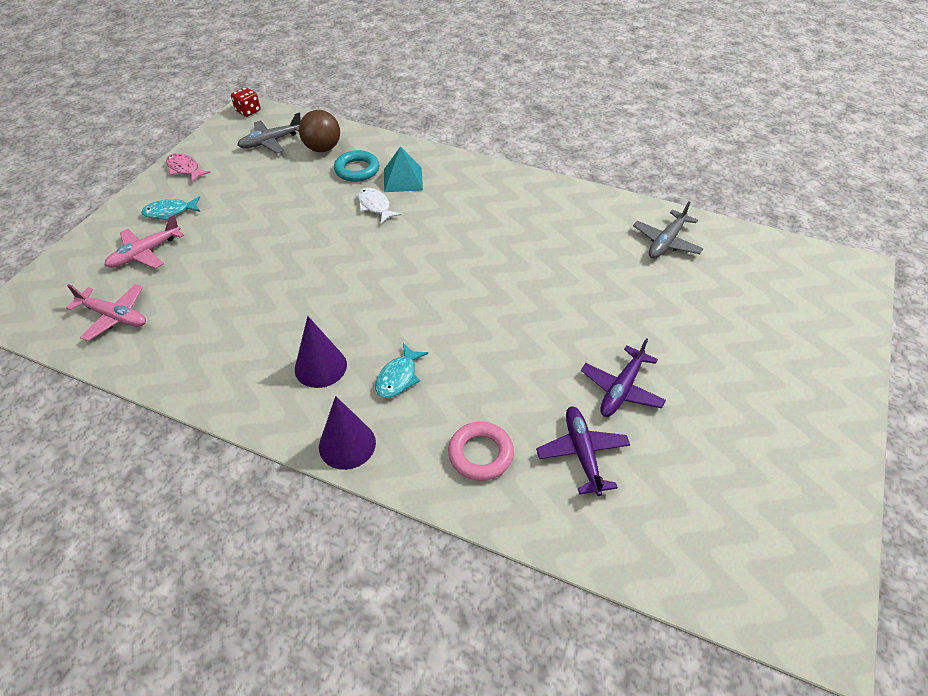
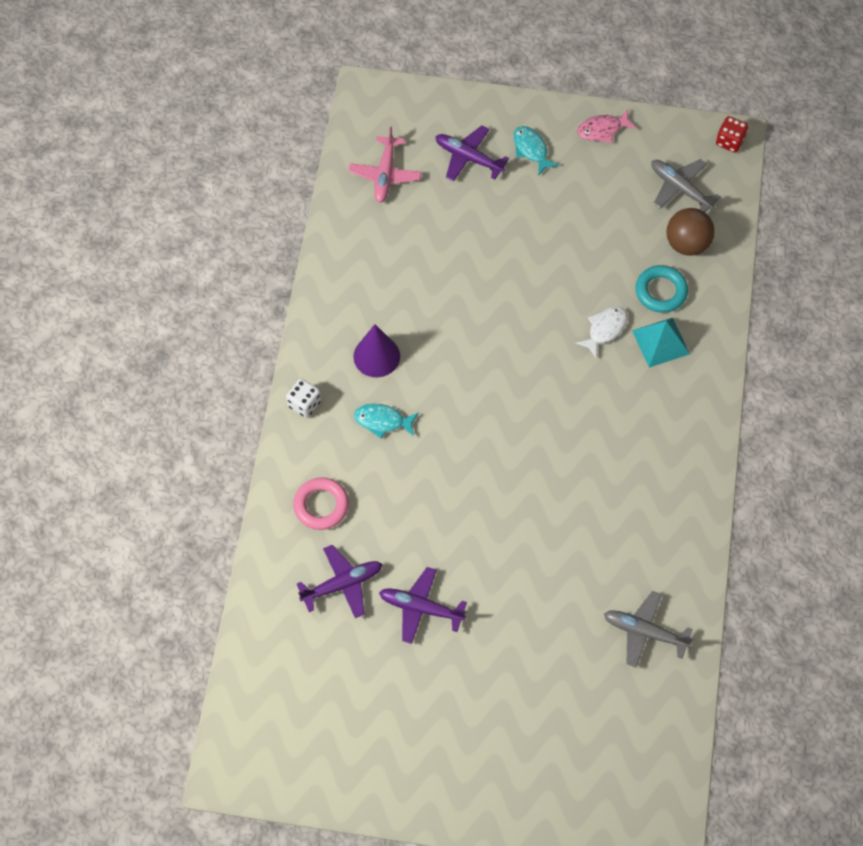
camera: 75 degrees right, 15 degrees up
(145, 253) = (469, 158): pink plane -> purple plane
(185, 169) = (602, 130): pink fish -> pink fish turned 135 degrees counterclockwise
(347, 444) = (304, 404): purple cone -> white dice

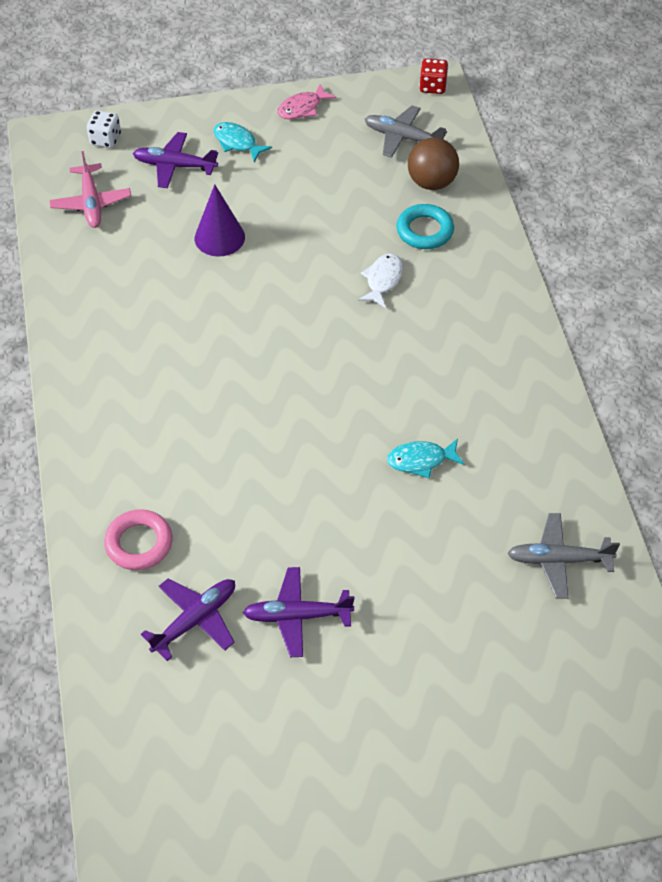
camera: 20 degrees left, 10 degrees down
(304, 404) = (81, 444): white dice -> white dice (105, 139)
(376, 356) = (146, 373): purple cone -> purple cone (219, 237)
(382, 421) = (177, 435): turquoise fish -> turquoise fish (421, 460)
(660, 342) = (445, 275): turquoise pyramid -> none

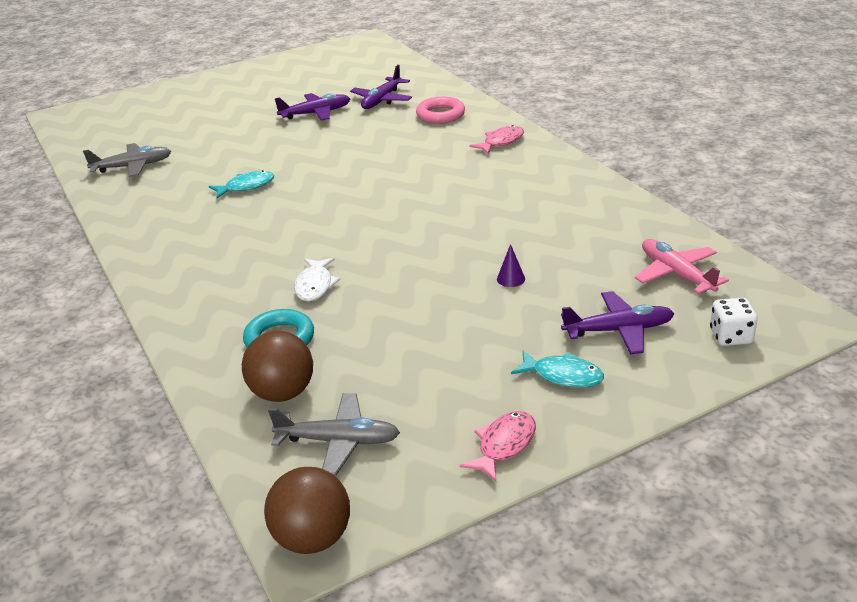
camera: 165 degrees right, 20 degrees down
(105, 448) = (501, 142): none -> pink fish
(219, 237) = (511, 279): purple cone -> purple cone, size x0.49
(433, 86) = (313, 538): red dice -> brown ball

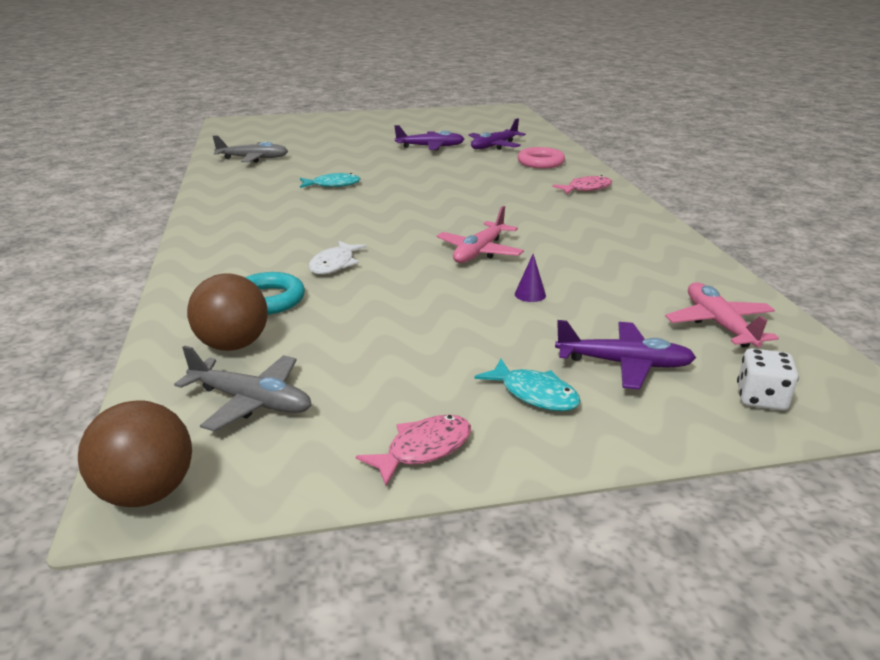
camera: 15 degrees right, 5 degrees down
(441, 241) = (480, 252): none -> pink plane

